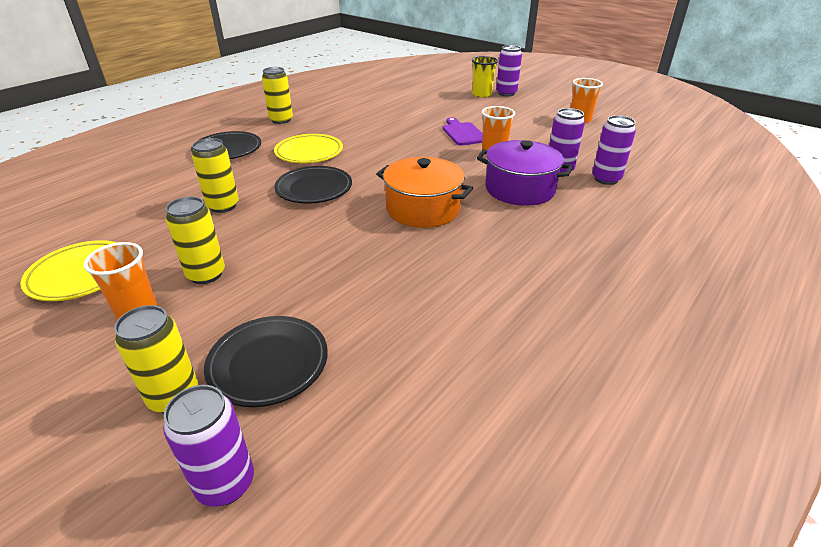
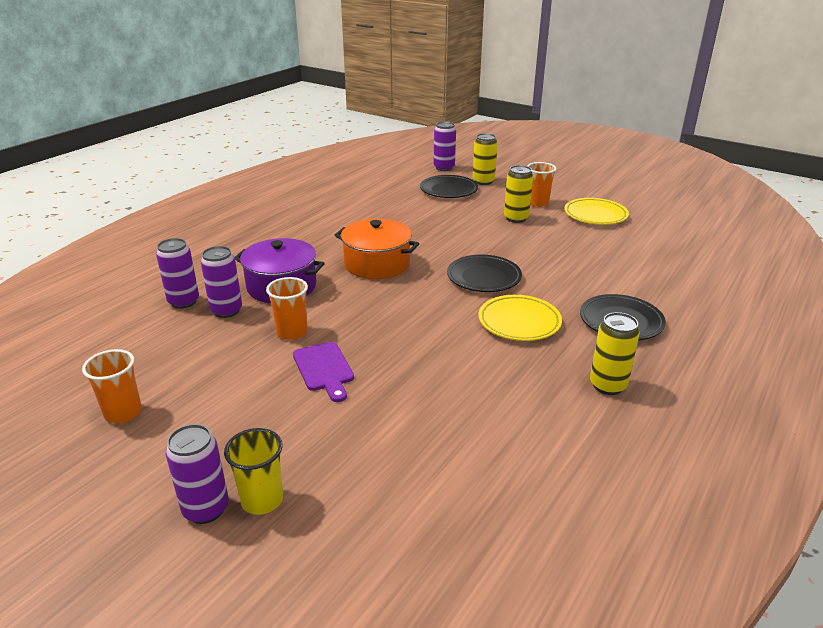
camera: 175 degrees right, 5 degrees down
(223, 206) = (552, 259): yellow can -> none

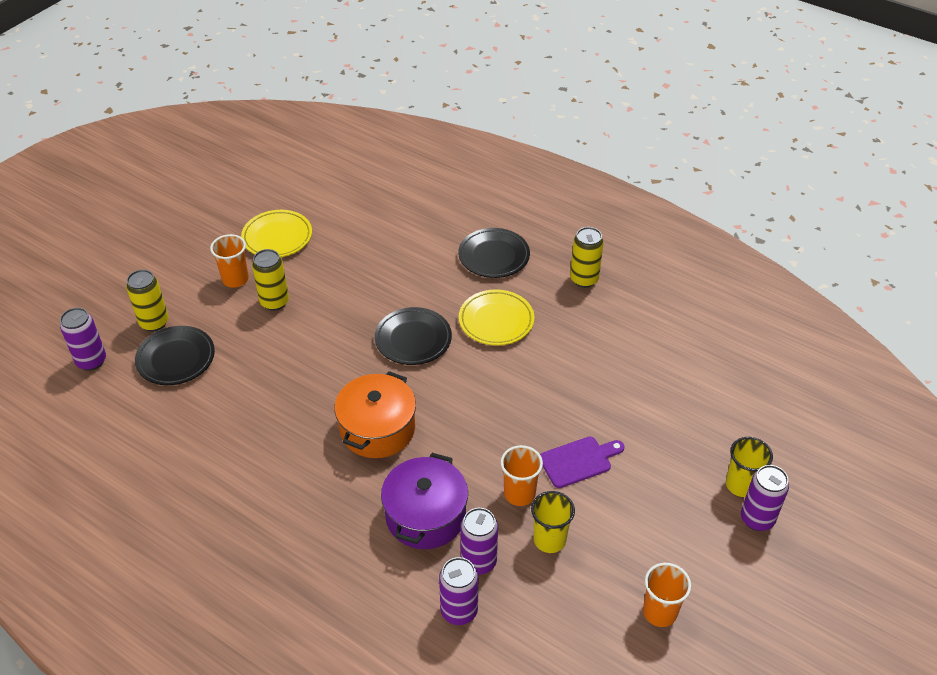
camera: 90 degrees left, 15 degrees up
(234, 348) = (549, 540): none -> yellow cup

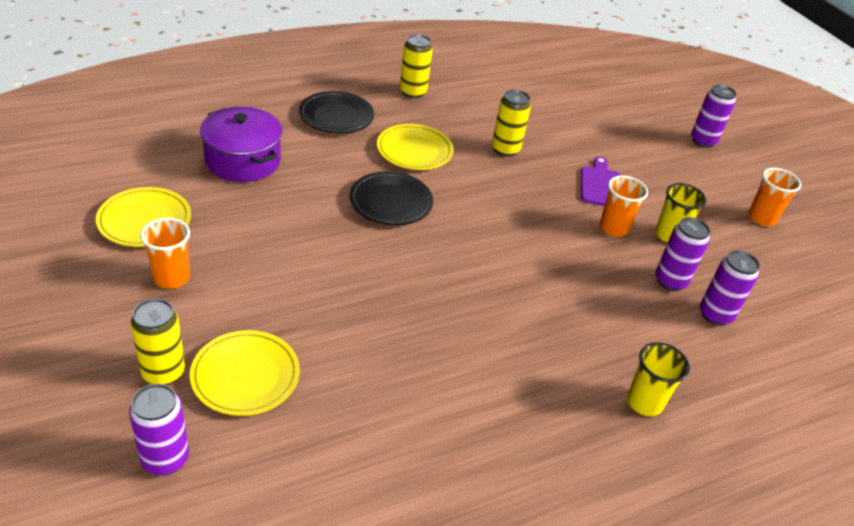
camera: 65 degrees left, 5 degrees down
(176, 359) = (245, 376): black plate -> yellow plate
(274, 302) = (242, 264): yellow can -> yellow can (505, 149)
(377, 429) = (481, 272): orange pot -> none
(425, 515) = (603, 288): purple pot -> purple pot (243, 160)
(741, 485) = (670, 132): yellow cup -> yellow cup (644, 402)

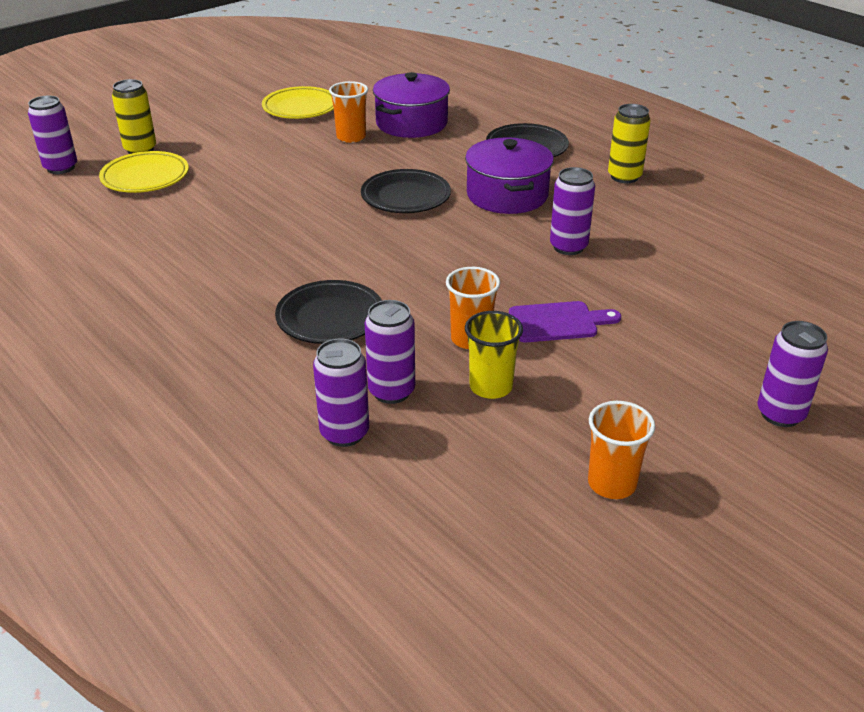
camera: 80 degrees right, 5 degrees down
(171, 278) = (241, 130): orange cup -> orange cup (351, 137)
(414, 151) = (507, 195): yellow plate -> purple pot
(505, 149) = (568, 247): yellow can -> purple can
(571, 291) = (330, 317): none -> black plate
(644, 402) = (172, 380): yellow cup -> none

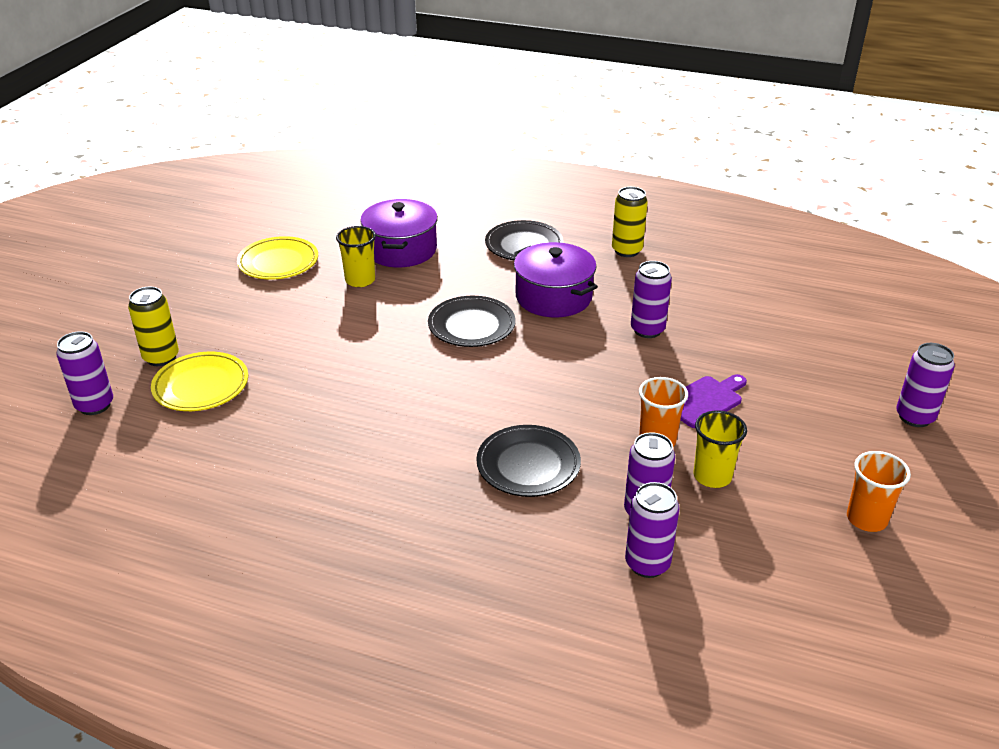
camera: 30 degrees left, 0 degrees up
(351, 137) = (360, 280): orange cup -> yellow cup

